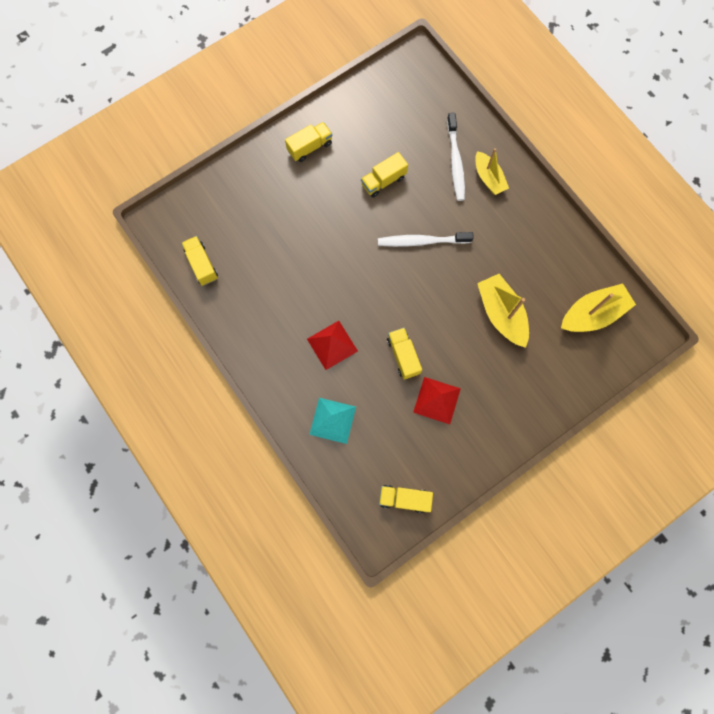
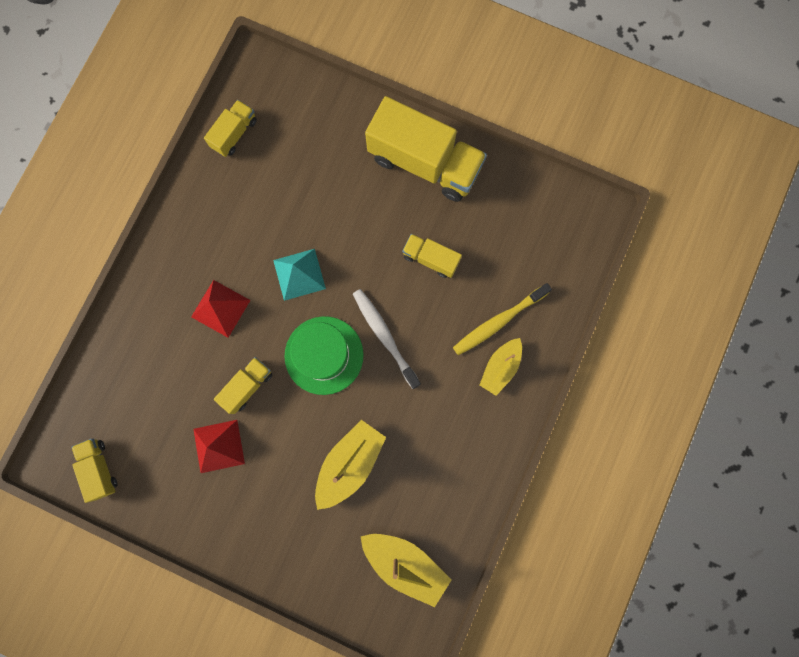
camera: 60 degrees right, 5 degrees up
(310, 147) = (424, 163): yellow truck -> yellow truck, size x2.04
(333, 420) = (143, 353): turquoise pyramid -> turquoise pyramid (299, 274)
(411, 290) = (324, 355): none -> green hat
(455, 162) = (498, 322): white toothbrush -> yellow toothbrush

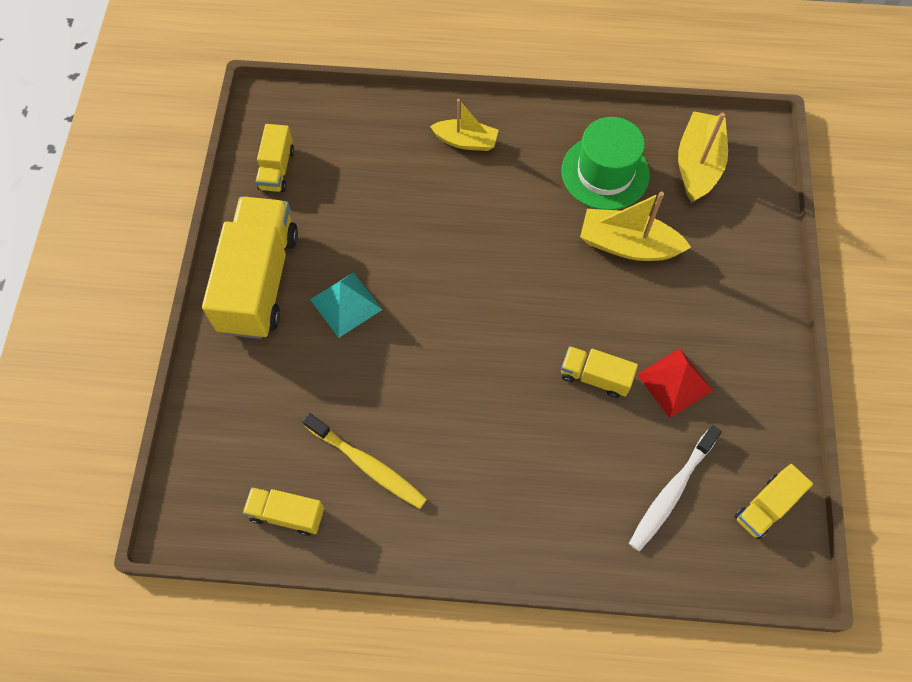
camera: 110 degrees left, 15 degrees down
(220, 308) = (518, 442): red pyramid -> none
(299, 274) = (442, 369): turquoise pyramid -> turquoise pyramid (346, 304)
(324, 355) = (525, 309): green hat -> green hat (605, 173)
(384, 336) = (478, 256): white toothbrush -> white toothbrush (671, 492)
(430, 259) = (373, 239): yellow truck -> yellow truck (277, 169)
(498, 322) = (418, 156): yellow toothbrush -> yellow toothbrush (368, 465)

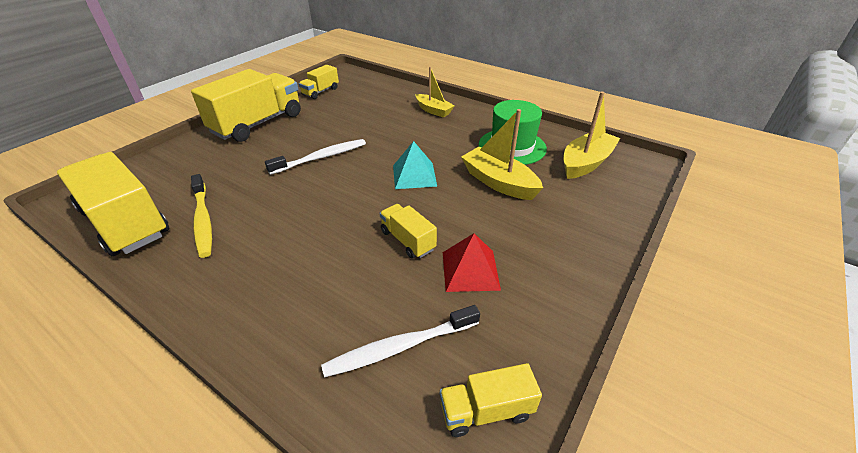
camera: 30 degrees right, 25 degrees down
(287, 514) = (125, 223): yellow truck -> yellow truck, size x2.04
(346, 304) = (289, 147): turquoise pyramid -> turquoise pyramid (414, 175)
(403, 303) = (321, 157): none -> white toothbrush

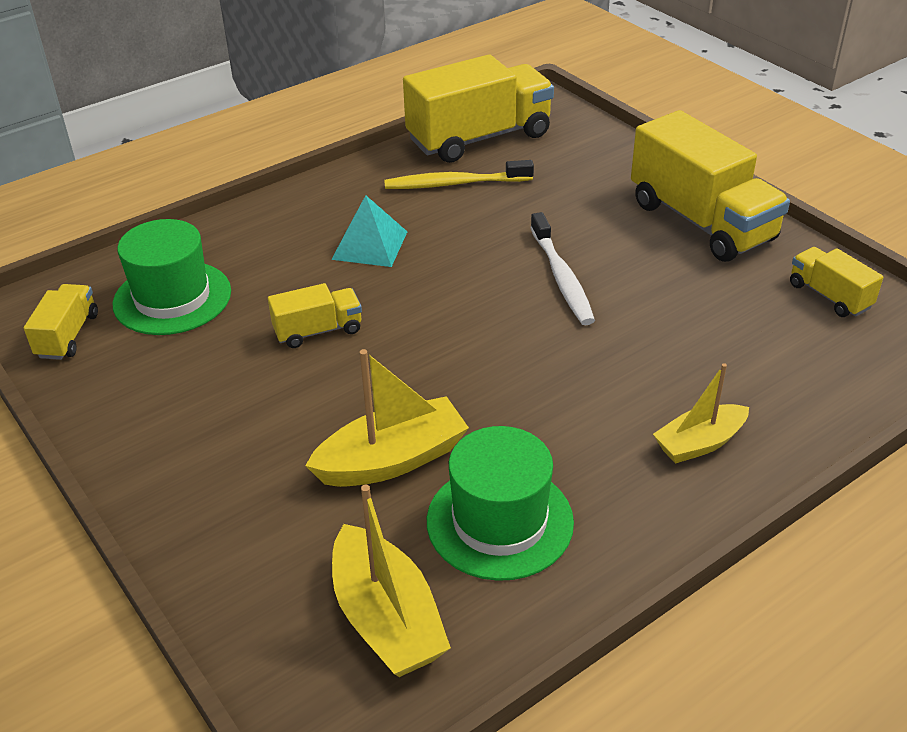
camera: 110 degrees right, 0 degrees up
(399, 347) = (172, 298): white toothbrush -> green hat
(414, 175) = (463, 366): turquoise pyramid -> turquoise pyramid (369, 245)
(470, 270) = (230, 371): red pyramid -> none

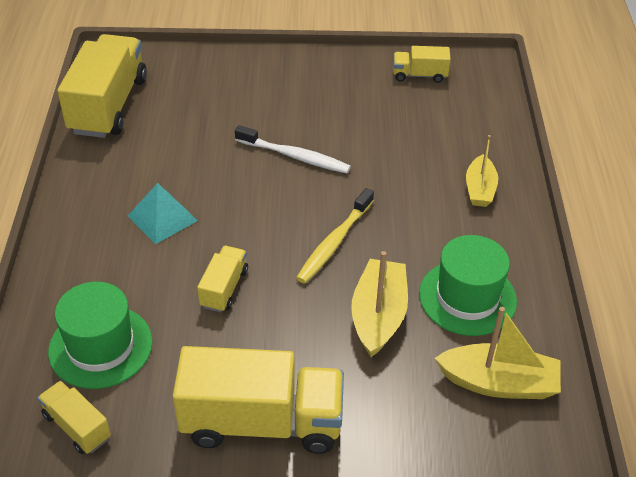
camera: 55 degrees left, 5 degrees up
(454, 184) = (145, 144): yellow toothbrush -> yellow toothbrush (334, 242)
(701, 221) = (308, 75): yellow truck -> yellow truck (262, 422)

